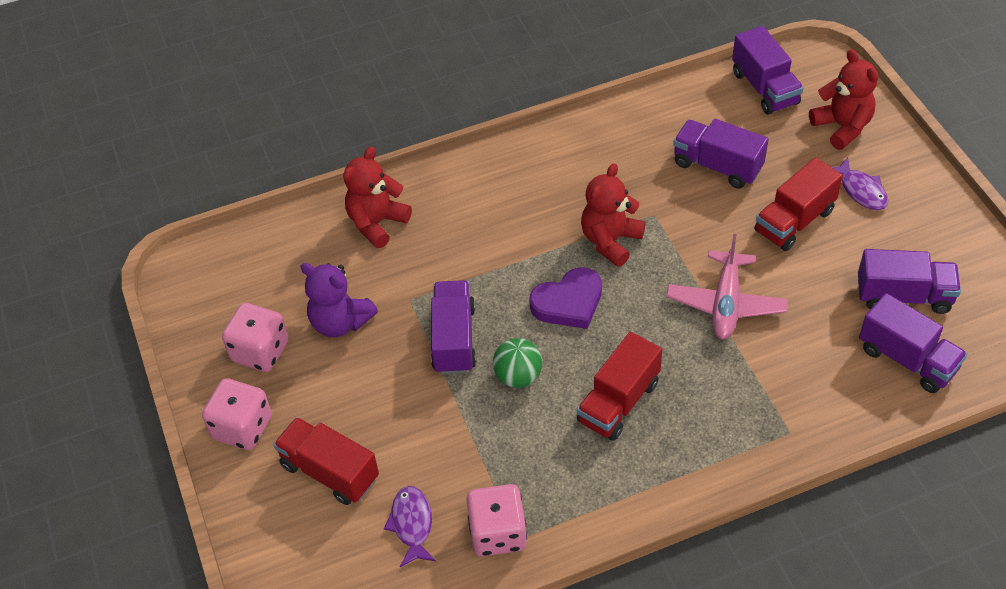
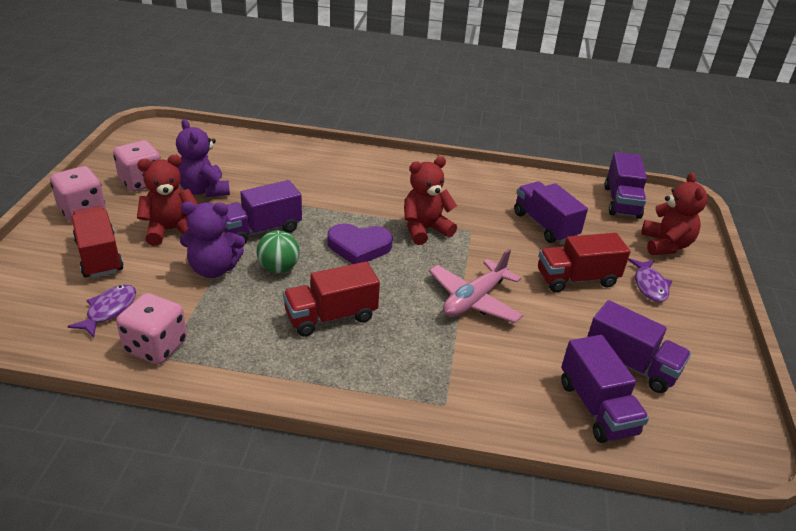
camera: 25 degrees right, 15 degrees down
(377, 223) = (284, 158): red teddy bear -> red teddy bear (171, 230)
(454, 339) = (261, 230): purple truck -> purple truck turned 150 degrees counterclockwise
(458, 416) = (213, 269): none -> purple teddy bear

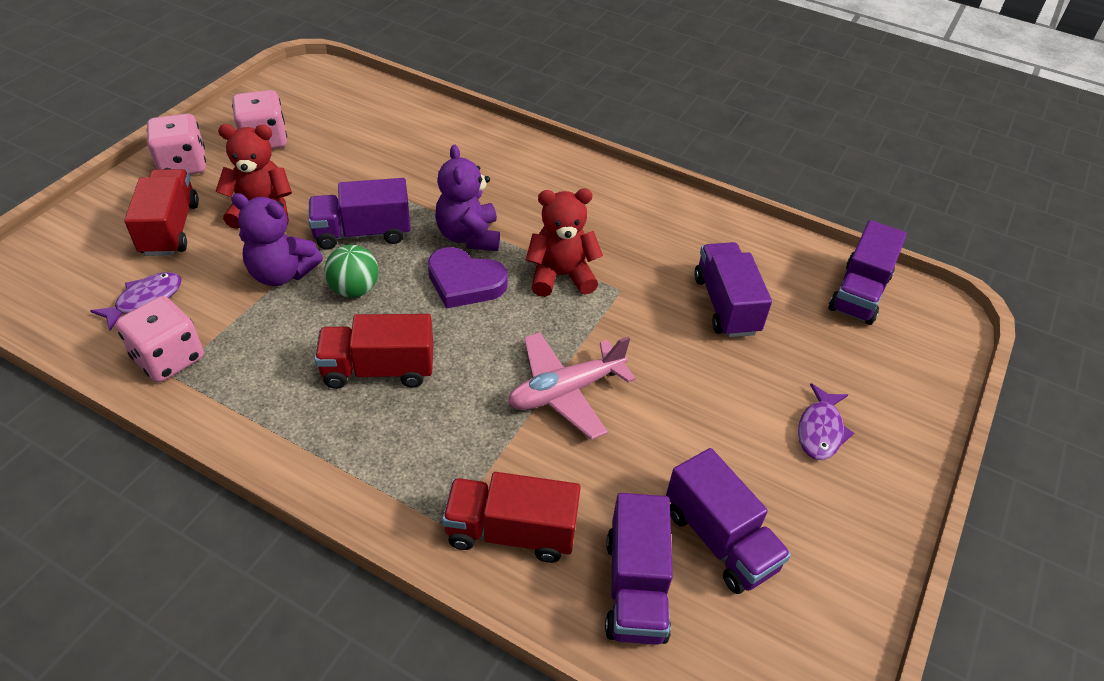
camera: 20 degrees right, 10 degrees up
(204, 190) = (327, 165): purple teddy bear -> purple teddy bear (469, 236)
(576, 279) = (721, 395): red truck -> red truck (511, 532)
(665, 245) = (884, 374): red teddy bear -> none

